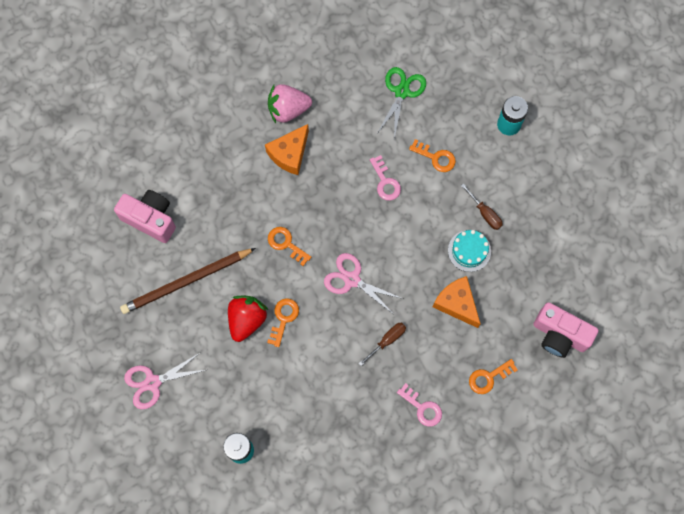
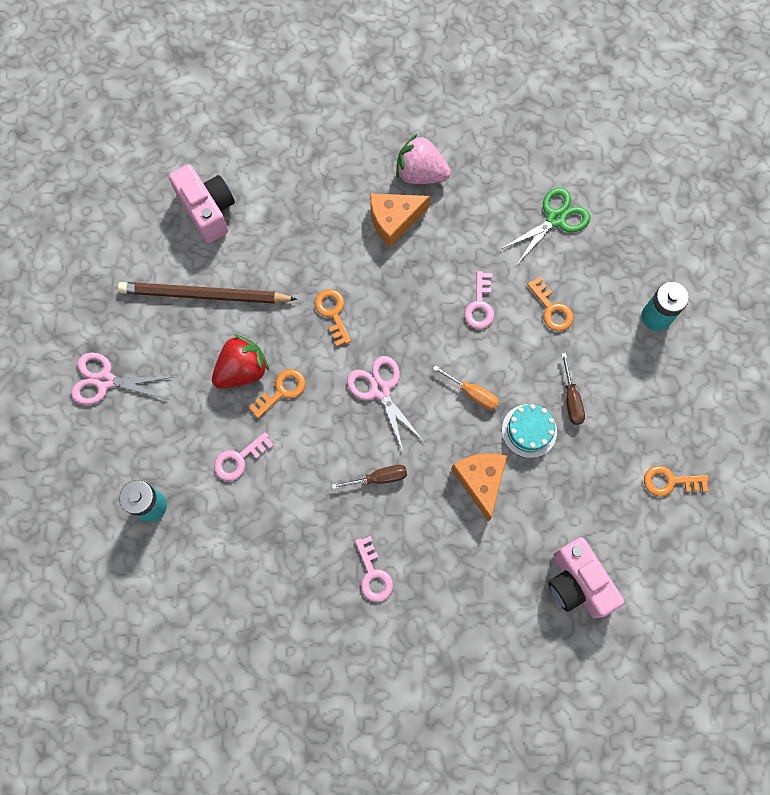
camera: 30 degrees right, 0 degrees up
(283, 383) = (239, 459): none -> pink key
(416, 246) = (472, 393): none -> orange screwdriver
(488, 377) = (467, 584): orange key -> orange key (670, 481)

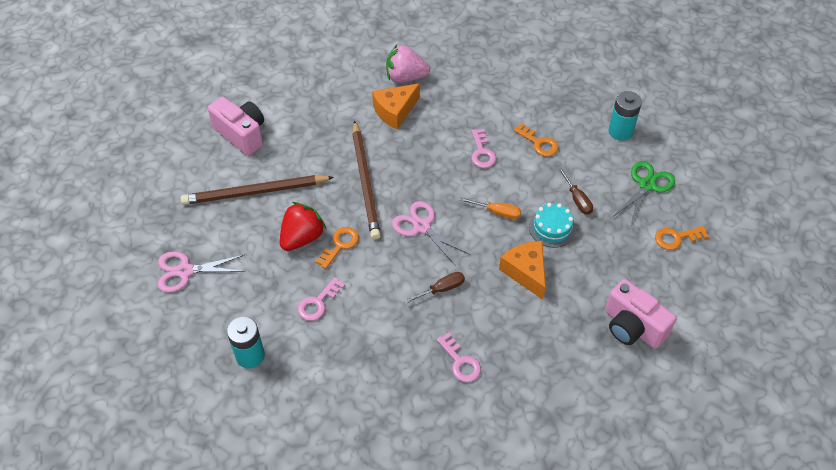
camera: 15 degrees left, 20 degrees down
(333, 313) = (365, 182): orange key -> brown pencil
(556, 219) = (520, 85): green scissors -> green scissors (647, 185)

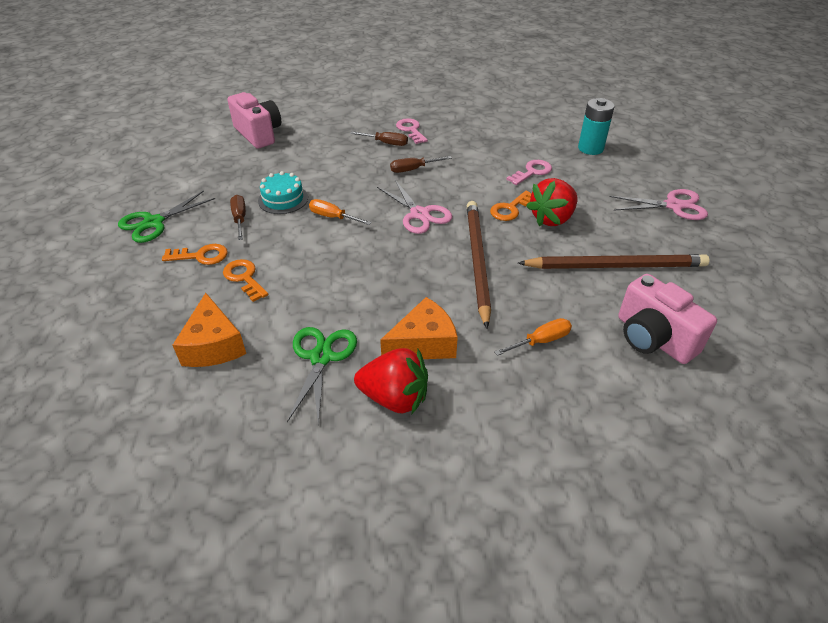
camera: 170 degrees left, 10 degrees down
(318, 123) = (540, 341): none -> orange screwdriver
(405, 77) = (394, 398): pink strawberry -> red strawberry
(458, 94) = (321, 357): none -> green scissors
(482, 152) = (322, 276): pink key -> none
(482, 331) = (386, 143): none -> brown screwdriver
(526, 272) = (328, 172): orange cheese -> orange cheese (213, 345)
(620, 131) = (132, 279): turquoise battery -> none
(676, 238) = (167, 180): orange key -> orange key (201, 256)

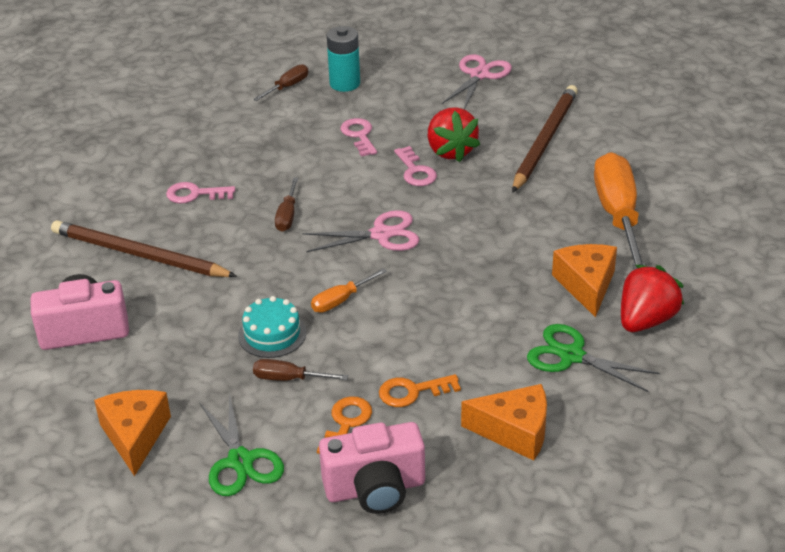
camera: 65 degrees left, 5 degrees down
(169, 178) = (135, 436): none -> orange cheese
(386, 143) = (209, 222): brown screwdriver -> brown screwdriver (287, 87)
(477, 261) = (487, 218): brown pencil -> brown pencil (139, 255)
(510, 209) = (415, 171): orange key -> pink key
(540, 341) = (618, 216): orange screwdriver -> orange screwdriver, size x2.16
(653, 338) = (645, 156): pink camera -> pink camera (375, 489)

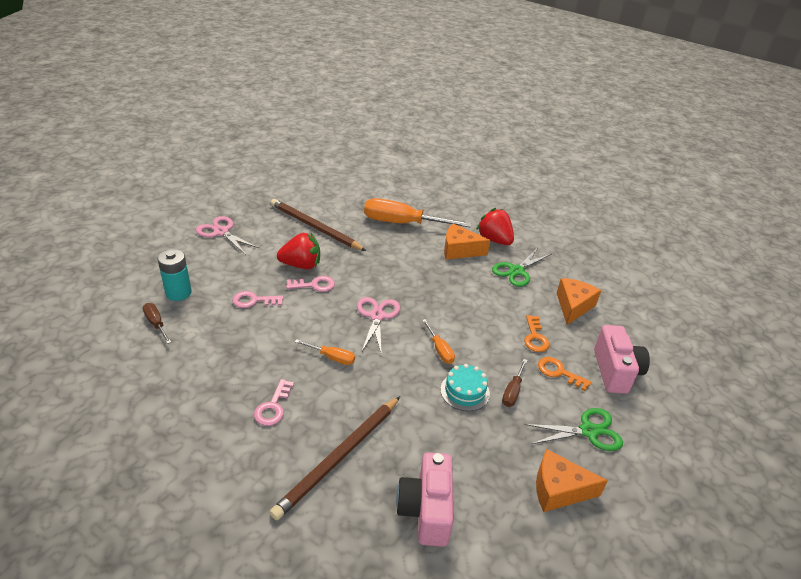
camera: 80 degrees left, 0 degrees up
(287, 215) = (331, 357): brown screwdriver -> orange screwdriver

